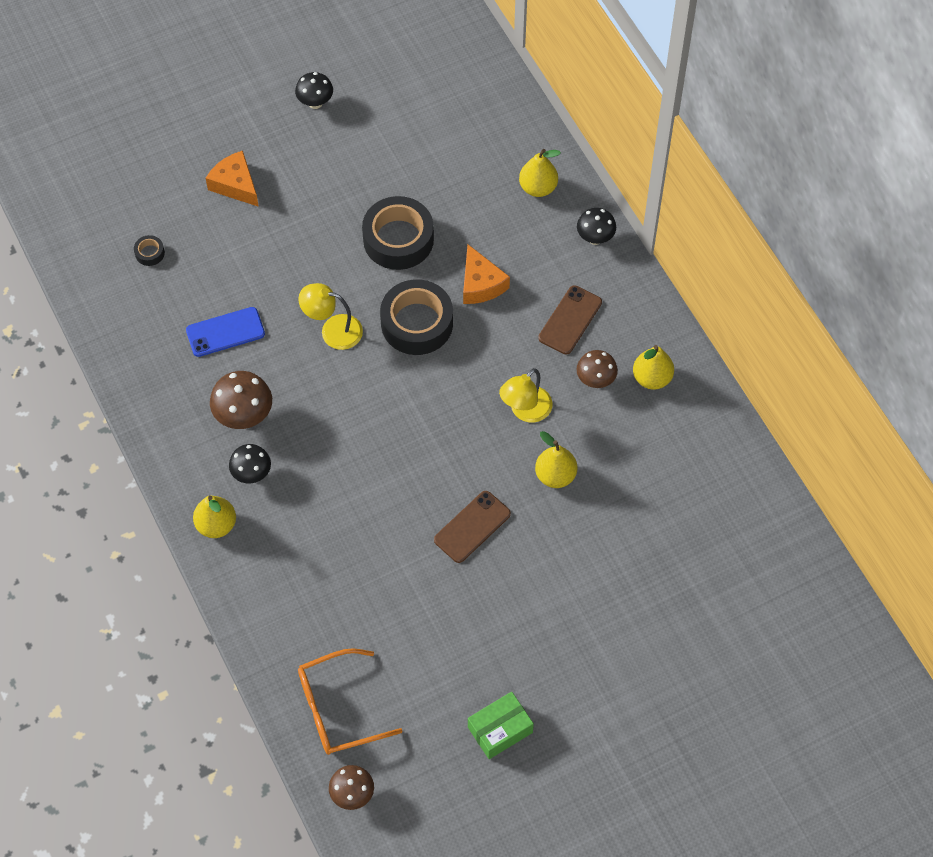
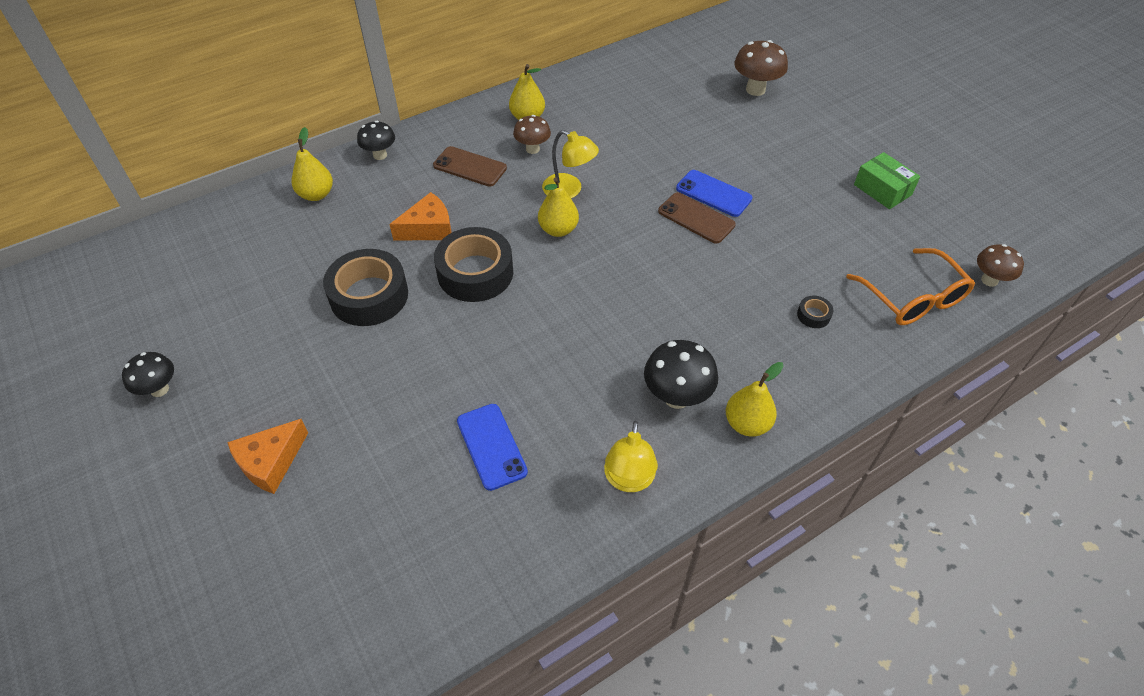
camera: 95 degrees left, 10 degrees down
(149, 253) = (369, 552): black tape -> black tape (813, 315)
(244, 416) = (604, 413): brown mushroom -> brown mushroom (755, 89)
(252, 474) = (676, 397): black mushroom -> black mushroom, size x1.50
(333, 330) = (485, 342): yellow lamp -> yellow lamp (628, 480)
(508, 550) = (713, 193): none -> blue phone
(555, 475) = (632, 169): yellow pear -> yellow pear (558, 230)

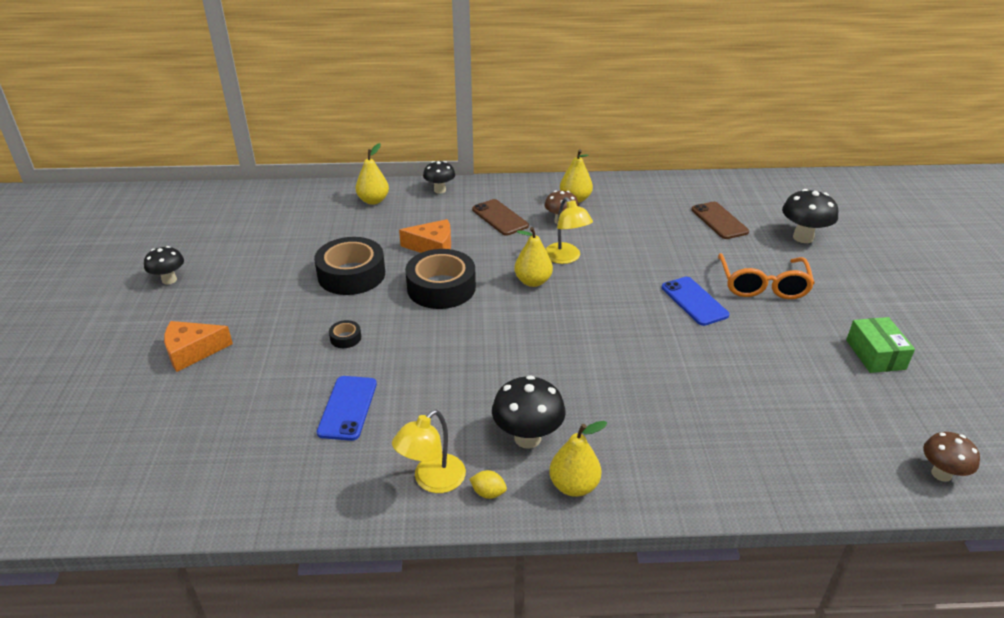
camera: 30 degrees right, 15 degrees down
(684, 467) = (488, 493): none -> yellow lemon
(696, 218) = (661, 314): brown phone -> brown phone (719, 221)
(755, 89) = (803, 237): brown mushroom -> black mushroom
(813, 315) = (714, 428): black tape -> black tape (345, 338)
(913, 298) = (835, 455): orange glasses -> orange glasses (763, 286)

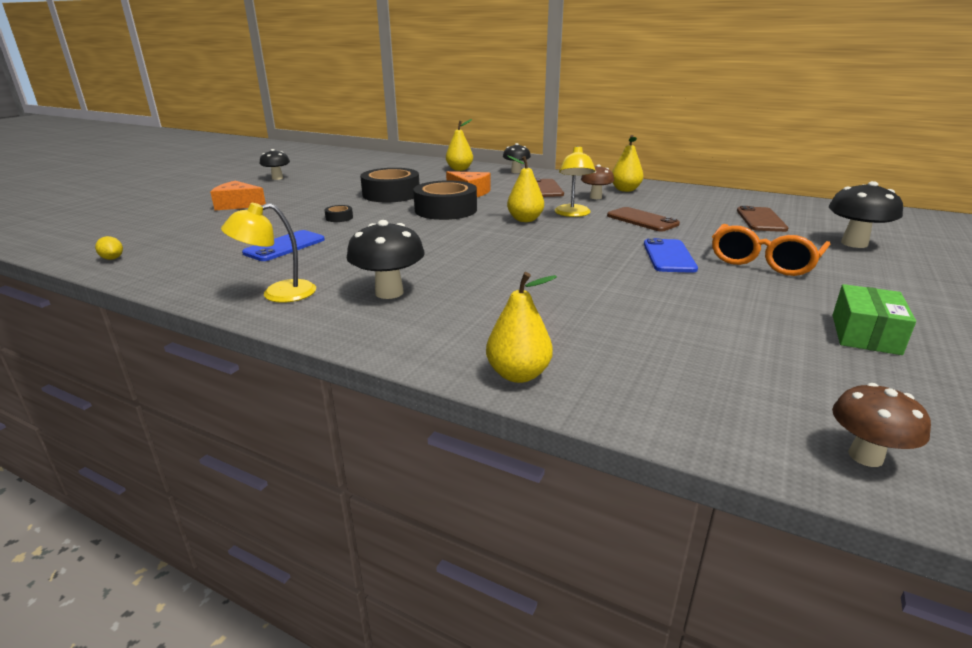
camera: 30 degrees right, 10 degrees down
(488, 493) = (307, 312): yellow lemon -> yellow lemon (112, 258)
(574, 486) = (384, 329): yellow pear -> yellow pear (518, 374)
(631, 250) = (642, 220): none -> brown phone

